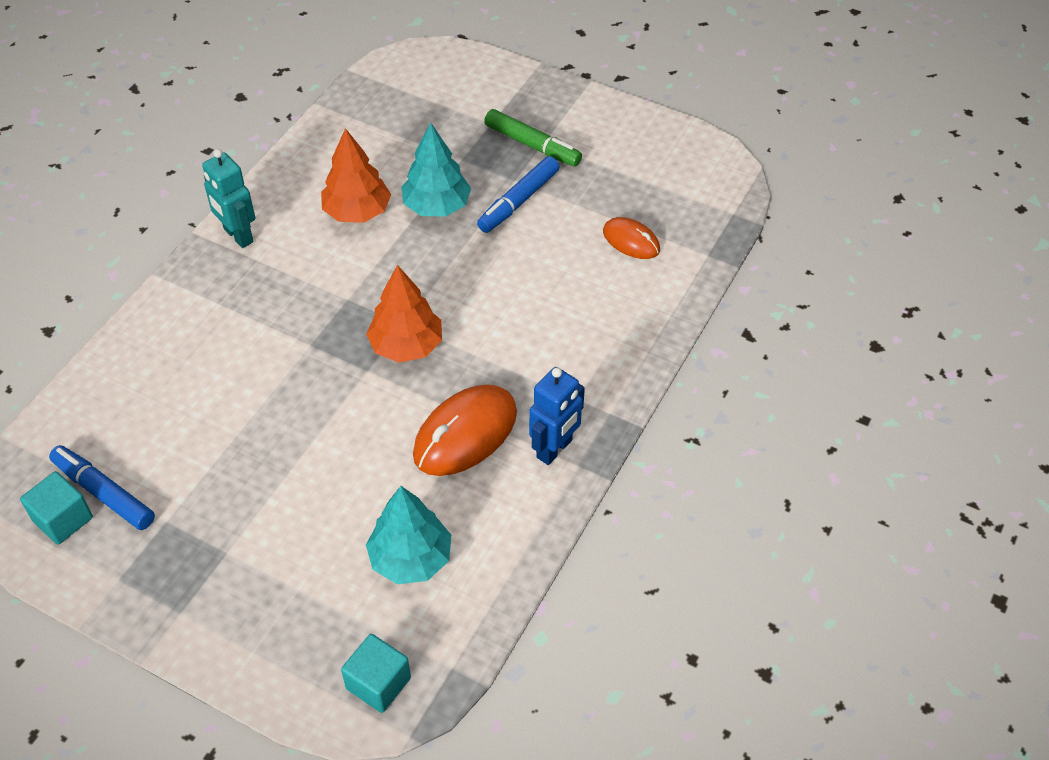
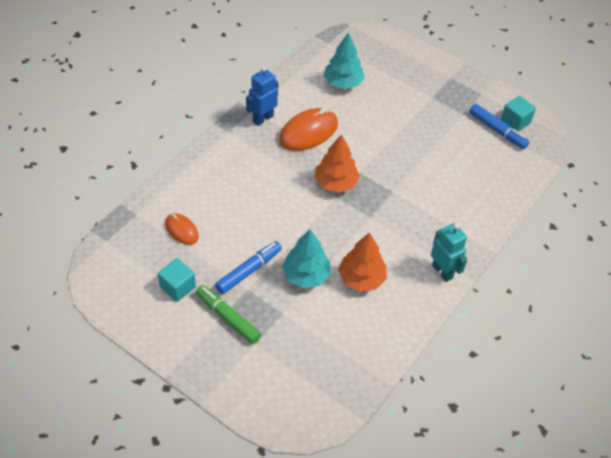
camera: 175 degrees left, 0 degrees up
(378, 683) = (361, 42): turquoise cube -> turquoise cube (178, 287)

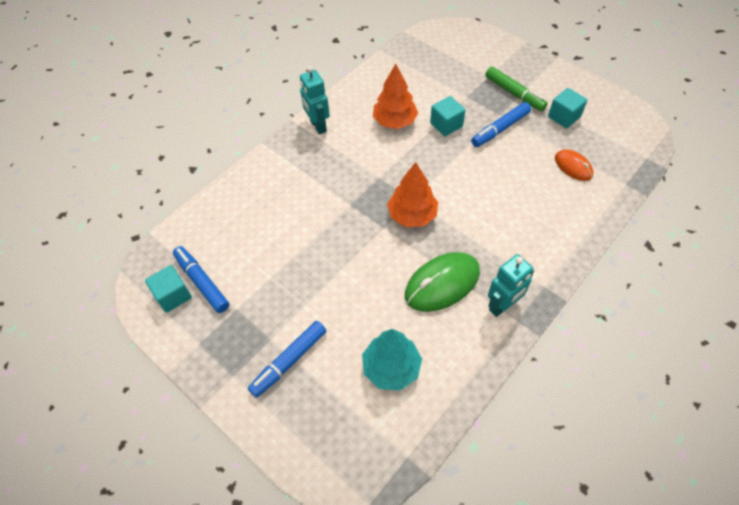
camera: 170 degrees left, 5 degrees up
(262, 118) = (502, 306): blue robot -> turquoise robot
(306, 275) = (446, 125): turquoise tree -> turquoise cube
(308, 132) = (442, 283): orange mouse -> green mouse
(414, 85) = (289, 361): none -> blue marker

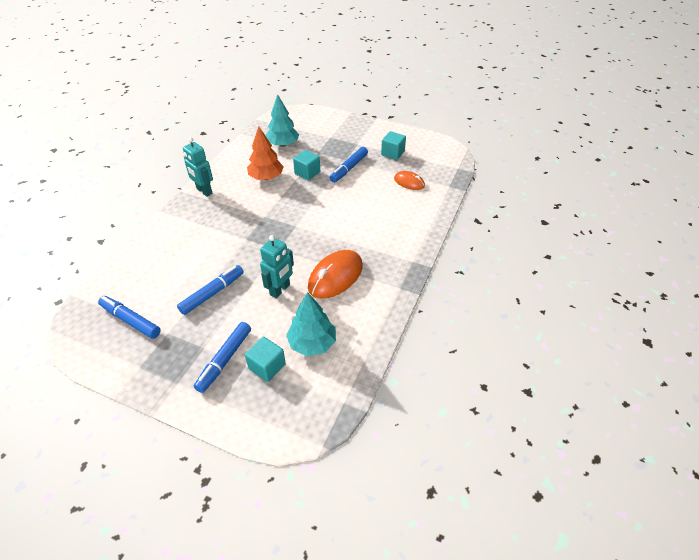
camera: 20 degrees left, 10 degrees down
(173, 295) = (106, 336): turquoise cube -> turquoise cube (267, 366)
(295, 270) = (212, 293): none -> blue marker
(412, 215) = (298, 236): orange tree -> none
(427, 76) = (283, 144): none -> turquoise tree
(442, 283) = (335, 276): green mouse -> orange mouse
(502, 306) = (386, 281): turquoise robot -> turquoise robot (280, 290)
(514, 93) = (352, 145): green marker -> none

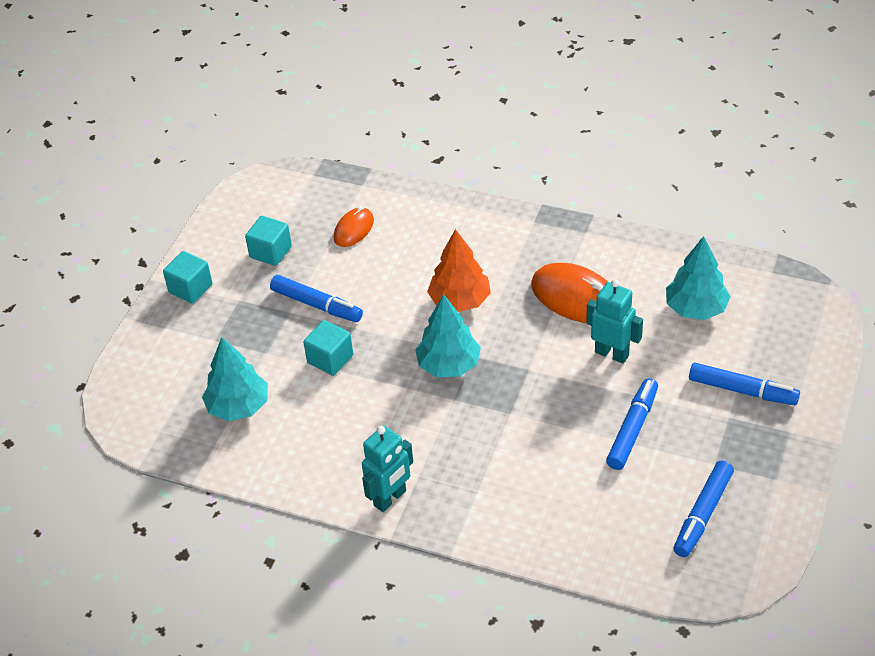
camera: 90 degrees left, 0 degrees up
(212, 293) = (632, 429): blue marker -> blue marker turned 75 degrees clockwise
(266, 177) = (345, 414): orange tree -> orange tree (459, 301)
(267, 366) = (741, 347): turquoise cube -> turquoise cube (190, 288)
(291, 216) = (449, 365): none -> turquoise tree

